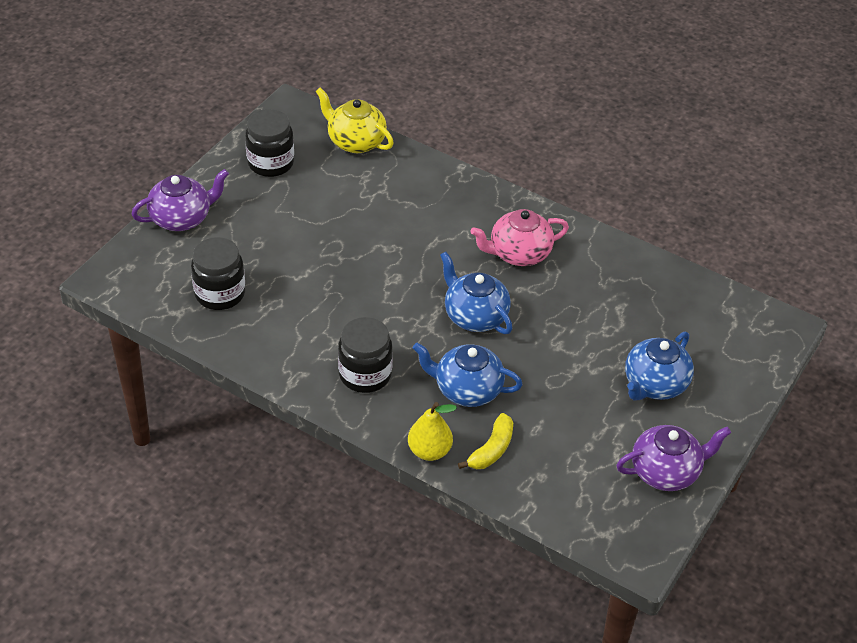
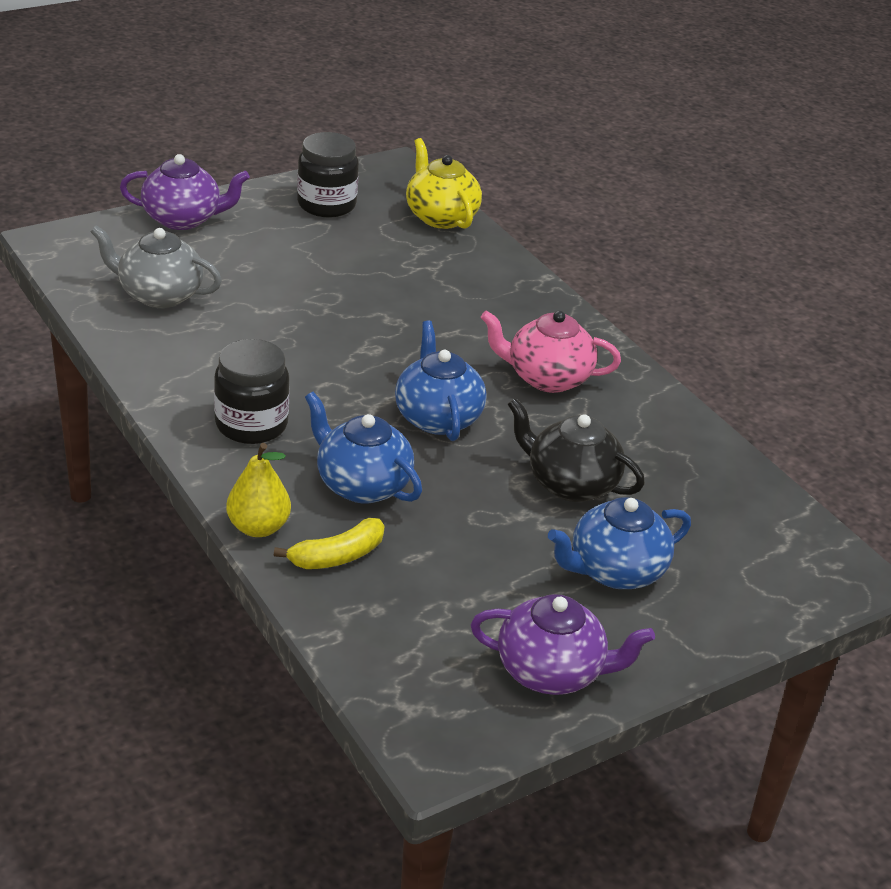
camera: 25 degrees right, 10 degrees down
(220, 293) = (159, 295): black jar -> grey teapot
(588, 331) = (570, 484): none -> black teapot

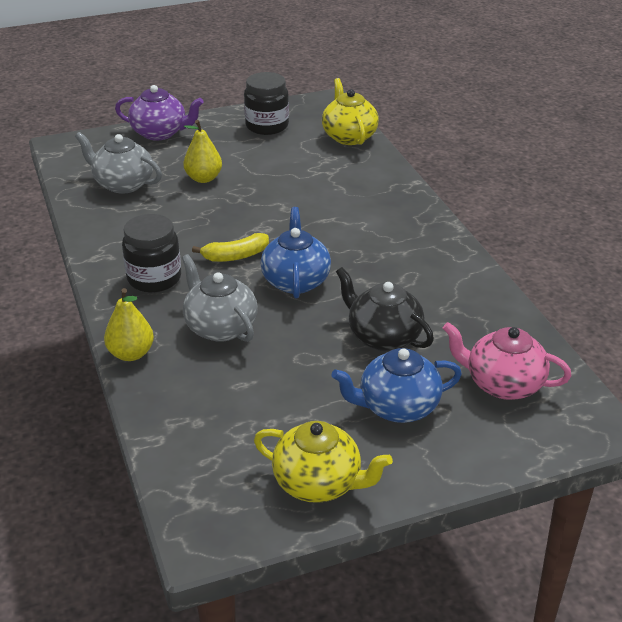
camera: 15 degrees right, 0 degrees up
(267, 282) = (203, 178): none -> yellow pear
(337, 556) = (182, 379): yellow banana -> yellow banana (235, 256)
(361, 485) = (220, 327): blue teapot -> grey teapot
(547, 378) = (391, 256): pink teapot -> pink teapot (503, 384)
(551, 672) = (318, 483): purple teapot -> yellow teapot

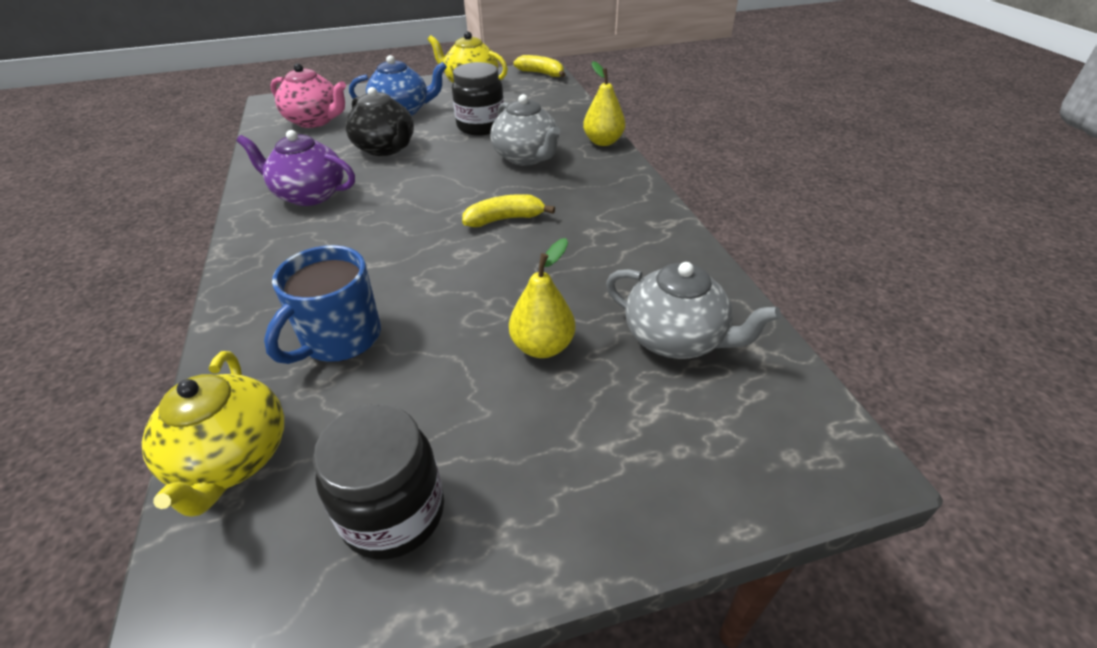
camera: 175 degrees left, 5 degrees up
(154, 278) = (595, 198): black jar -> black jar (481, 126)
(160, 133) = (643, 496): purple teapot -> purple teapot (309, 195)
(203, 523) = (541, 73): none -> yellow banana
(296, 281) = (445, 192): blue teapot -> none
(326, 178) = (340, 339): none -> blue mug

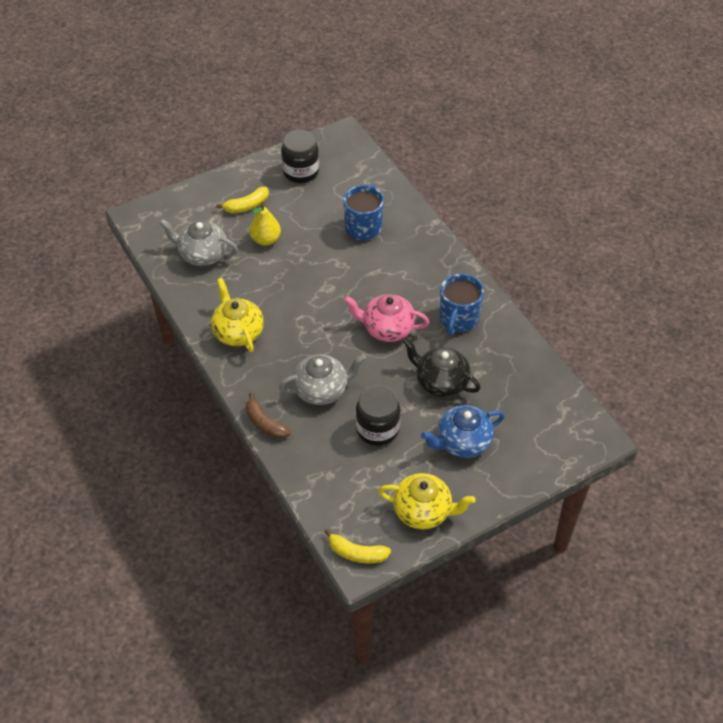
camera: 165 degrees right, 10 degrees up
(232, 459) = (371, 176): yellow teapot -> yellow teapot (238, 332)
(309, 195) = (458, 319): purple teapot -> blue mug
(315, 121) = (530, 412): pink teapot -> pink teapot (387, 329)
(505, 219) = (314, 319): yellow banana -> yellow banana (246, 206)
(526, 157) = (322, 390): grey teapot -> grey teapot turned 120 degrees clockwise
(603, 142) = (265, 423): yellow pear -> brown banana

